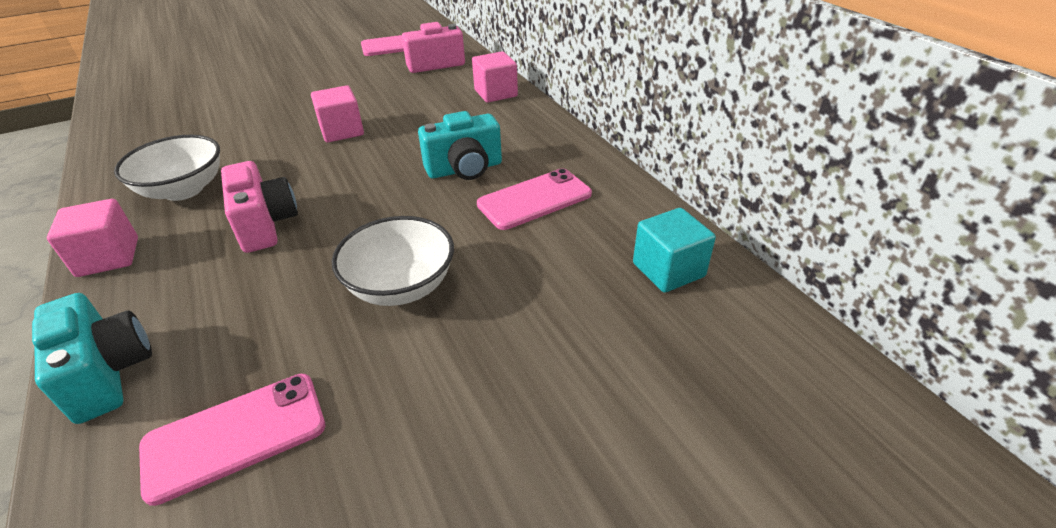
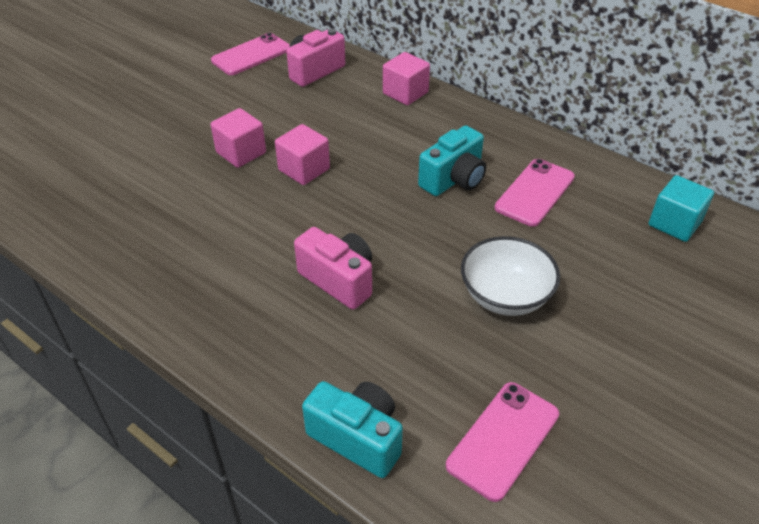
camera: 25 degrees left, 5 degrees up
(108, 257) = (232, 353): pink cube -> pink cube (241, 153)
(184, 190) = (221, 271): white bowl -> none

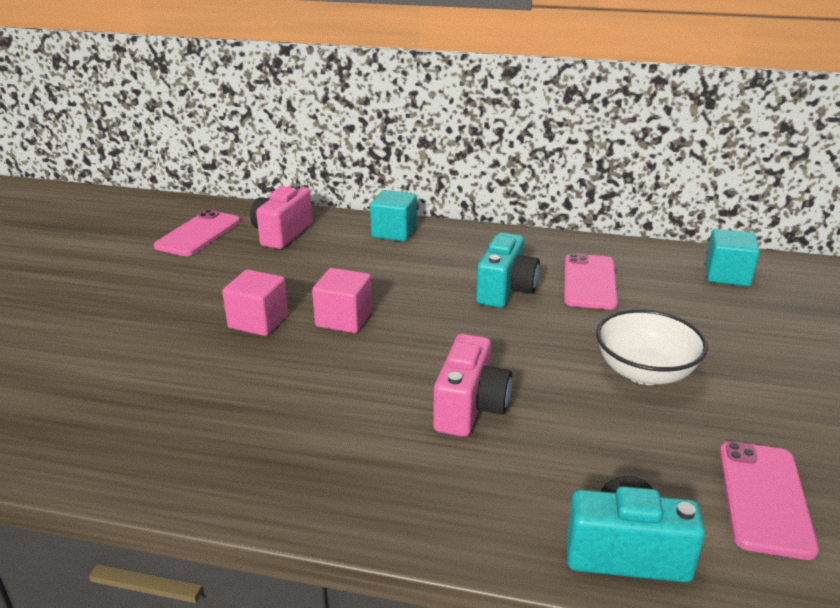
camera: 25 degrees left, 15 degrees down
(339, 280) = (470, 408): pink camera -> pink camera turned 90 degrees clockwise
(405, 93) = (394, 232): pink cube -> turquoise cube

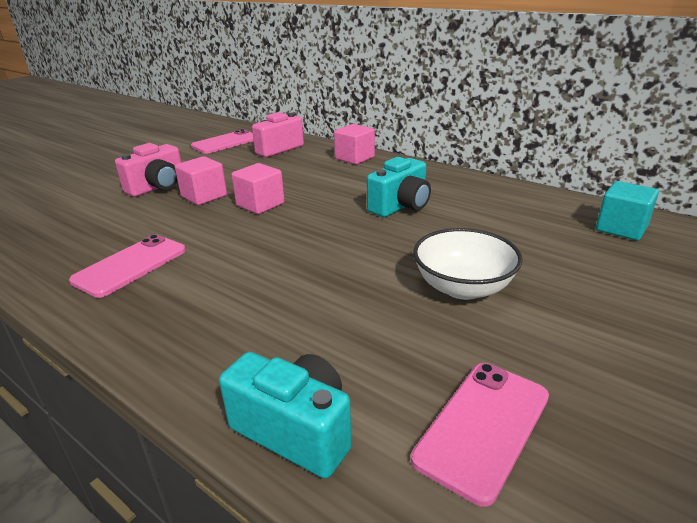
camera: 25 degrees right, 0 degrees up
(394, 232) = (354, 158): turquoise cube -> pink cube
(470, 408) = (285, 280): pink camera -> pink camera (158, 187)
(589, 282) = (479, 212): pink phone -> pink phone (131, 265)

